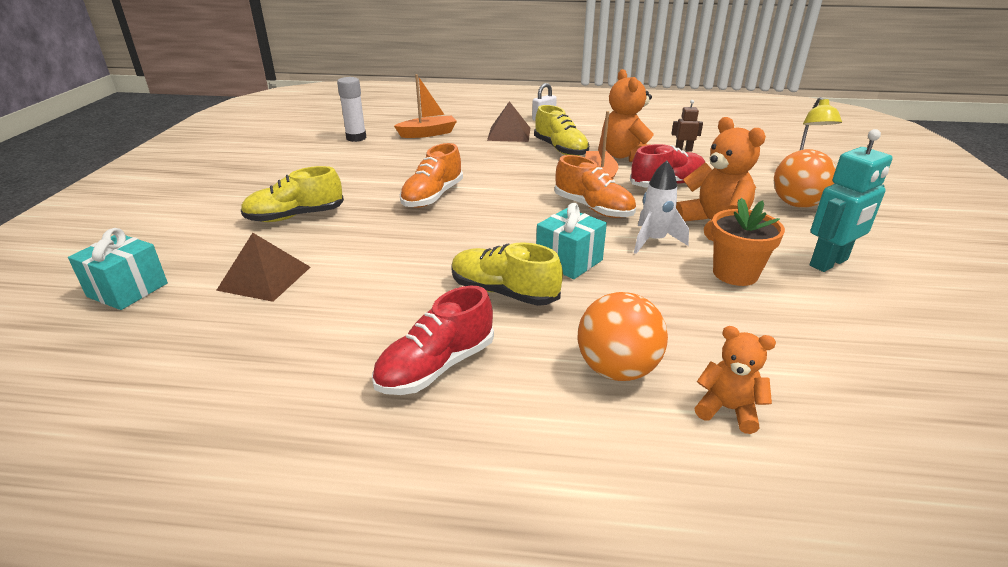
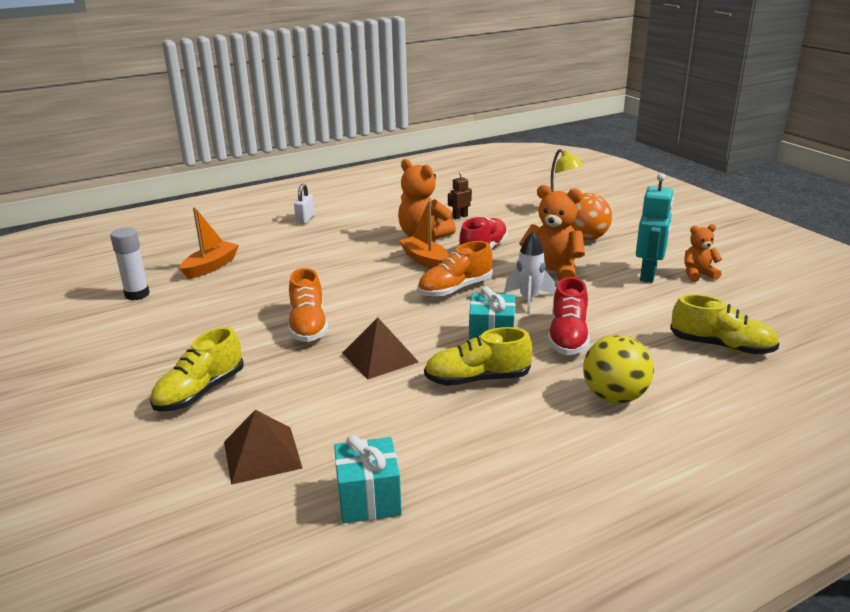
camera: 35 degrees left, 5 degrees down
(128, 290) = (134, 526): turquoise gift -> turquoise gift (368, 499)
(436, 367) = (503, 450): red shoe -> red shoe (568, 337)
(509, 134) = (293, 244): brown pyramid -> brown pyramid (380, 357)
(560, 149) = (361, 245): yellow shoe -> yellow shoe (721, 346)
(593, 208) = (455, 289): orange shoe -> orange shoe turned 135 degrees clockwise
(617, 369) = (614, 397): orange ball -> yellow ball
(728, 409) = (697, 391): orange teddy bear -> orange teddy bear (698, 275)
(735, 273) = (606, 303): orange flower pot -> none

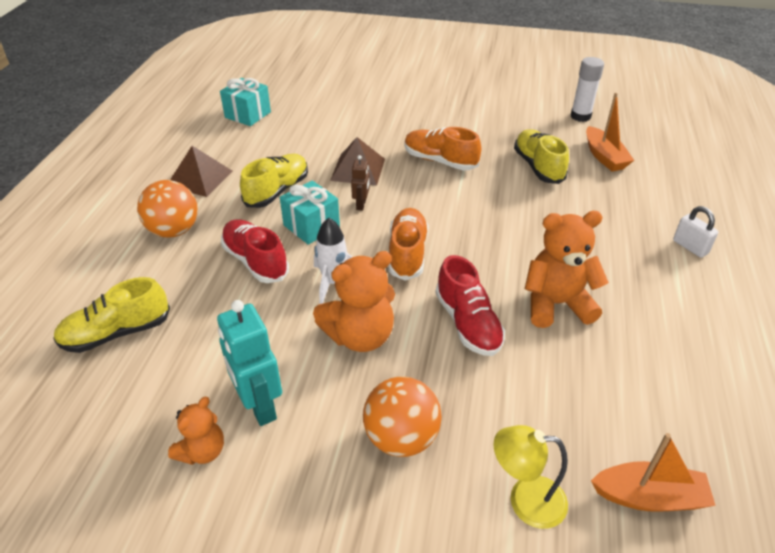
camera: 130 degrees right, 15 degrees up
(200, 392) = (408, 103): yellow shoe -> yellow shoe (538, 167)
(262, 454) = (324, 102): brown pyramid -> brown pyramid (199, 178)
(425, 260) = (488, 270): orange boat -> orange boat (649, 497)
(460, 217) = (590, 370): brown robot -> brown robot (361, 205)
(614, 397) = (174, 231): yellow ball -> orange ball

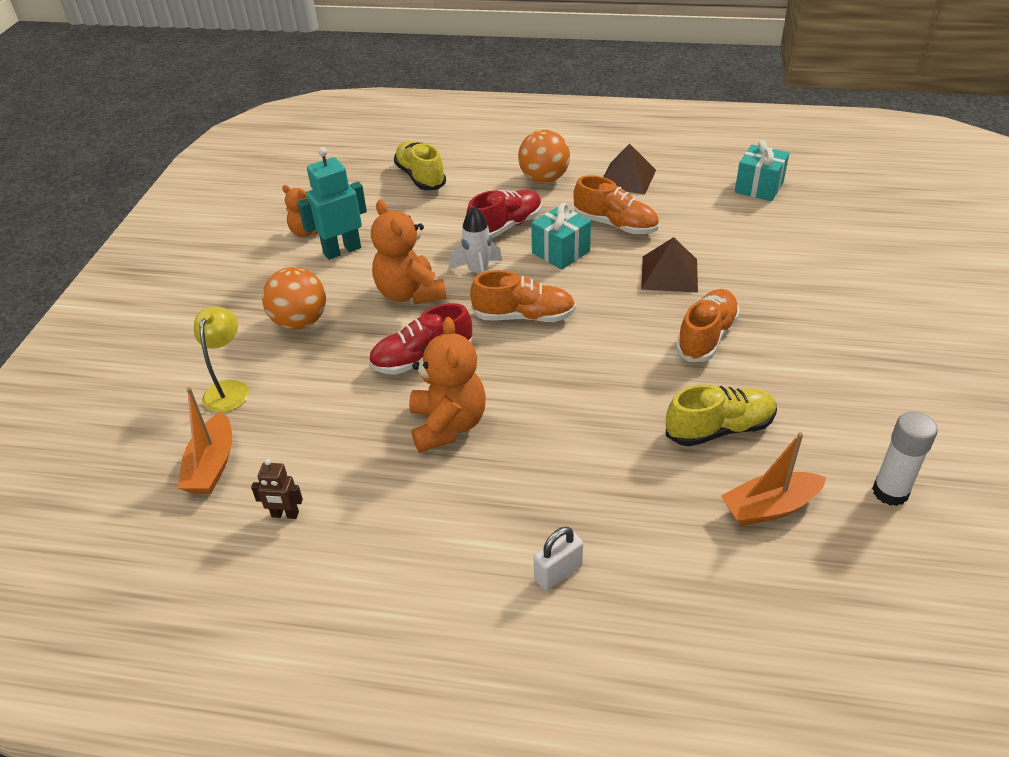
camera: 90 degrees right, 0 degrees up
(277, 191) = (615, 225): yellow shoe -> orange shoe
(361, 205) = (602, 281): brown robot -> brown robot (285, 514)

